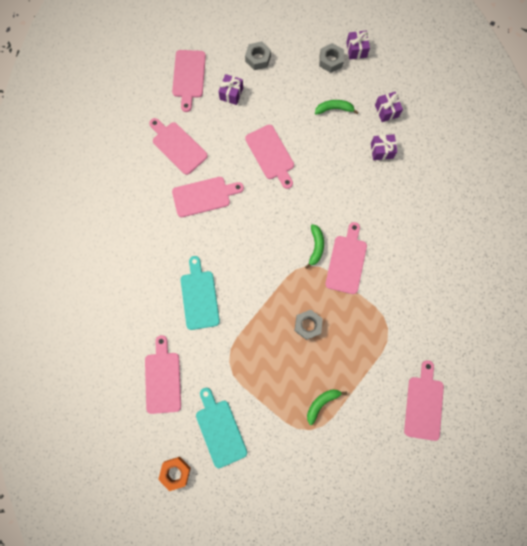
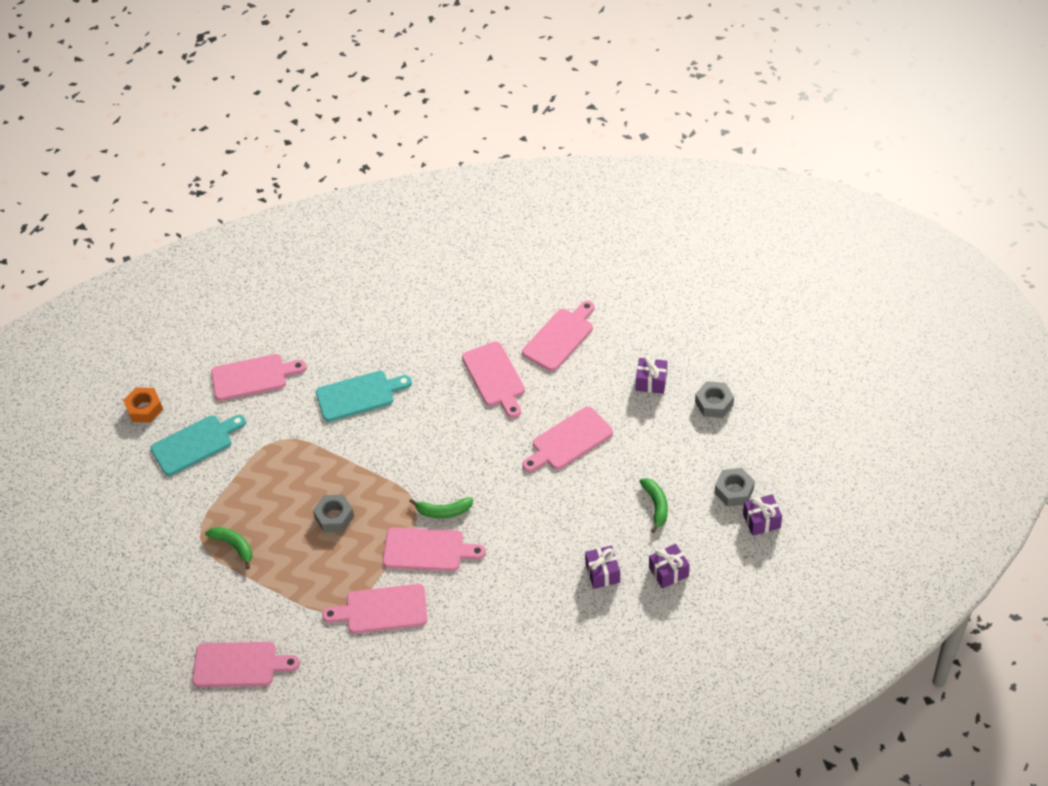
camera: 85 degrees right, 25 degrees down
(188, 77) = (665, 331): pink cutting board -> pink cutting board (381, 609)

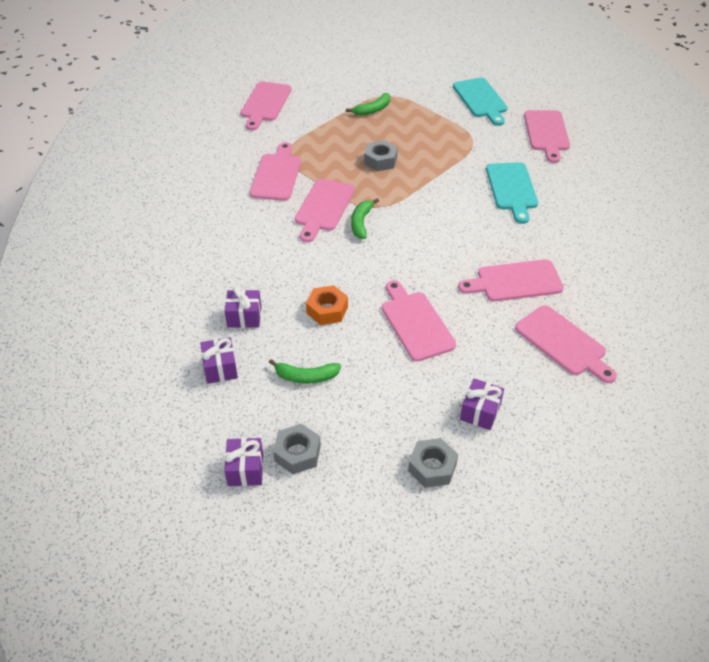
camera: 100 degrees right, 5 degrees down
(144, 409) = (524, 79): orange nut -> orange nut (327, 310)

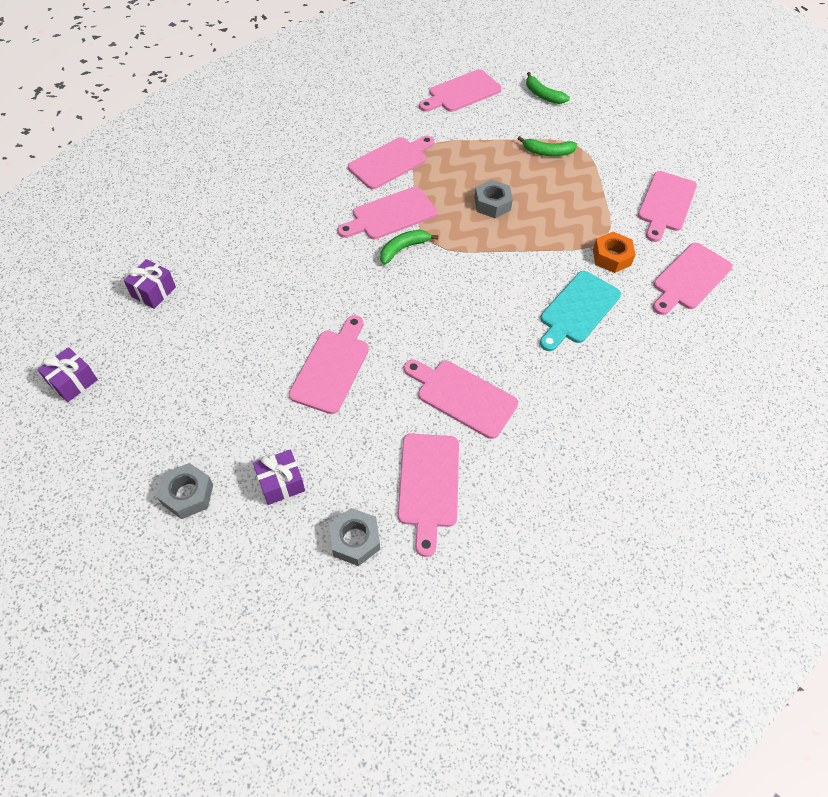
camera: 40 degrees right, 10 degrees up
(244, 317) = (218, 264): purple gift -> none
(297, 453) = (118, 400): grey nut -> grey nut (355, 540)
(306, 377) = (198, 345): green banana -> green banana (543, 95)
(327, 310) = (281, 304): orange nut -> orange nut (611, 257)
(481, 100) = (665, 204): turquoise cutting board -> pink cutting board

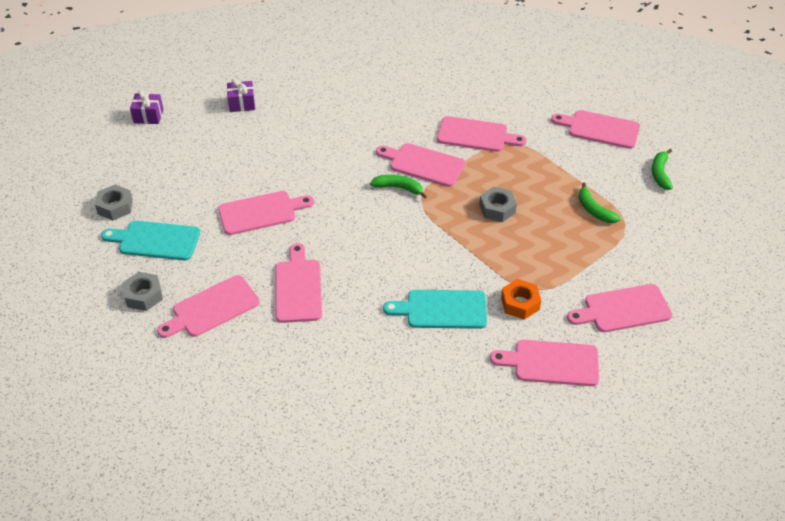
camera: 55 degrees right, 10 degrees down
(281, 483) = (155, 240): purple gift -> turquoise cutting board

